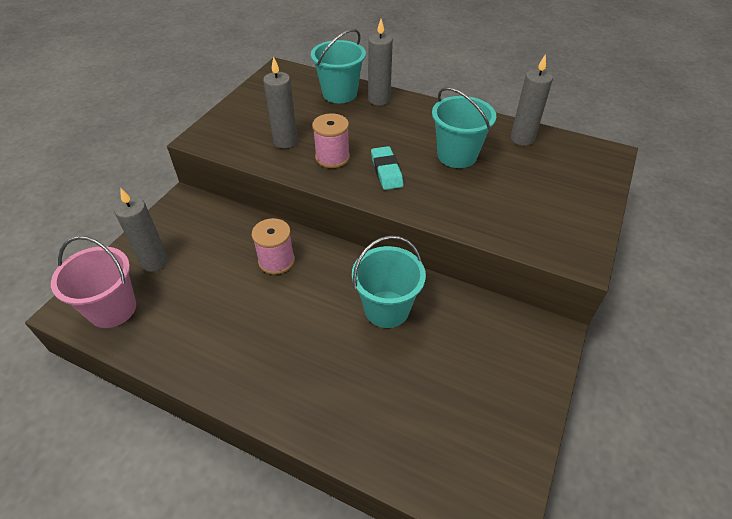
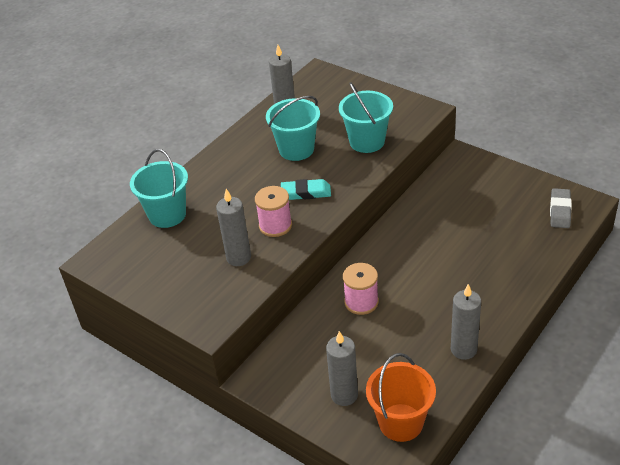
camera: 75 degrees left, 5 degrees down
(112, 309) = (401, 422): pink bucket -> orange bucket
(379, 100) = (191, 187): grey candle -> grey candle (463, 349)
(386, 309) = (427, 236): turquoise bucket -> turquoise bucket (367, 141)
(470, 470) = (560, 211): none -> grey eraser

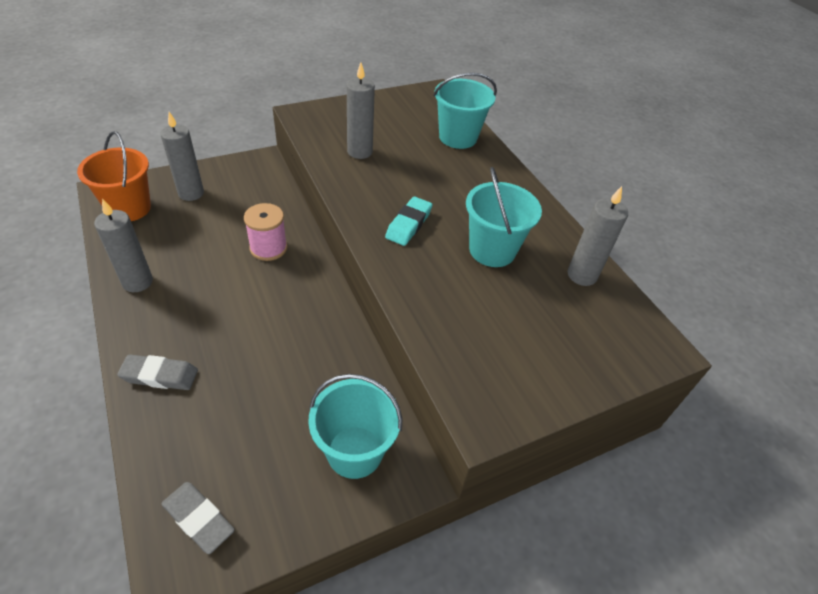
camera: 110 degrees right, 5 degrees up
(275, 225) = (379, 186): pink spool -> none
(367, 141) = (458, 315): turquoise bucket -> turquoise bucket (355, 452)
(513, 281) = (160, 375): none -> grey eraser

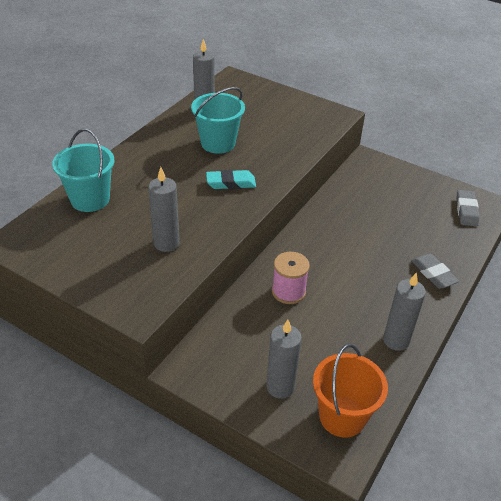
camera: 120 degrees left, 5 degrees down
(355, 452) = (378, 180): turquoise bucket -> none

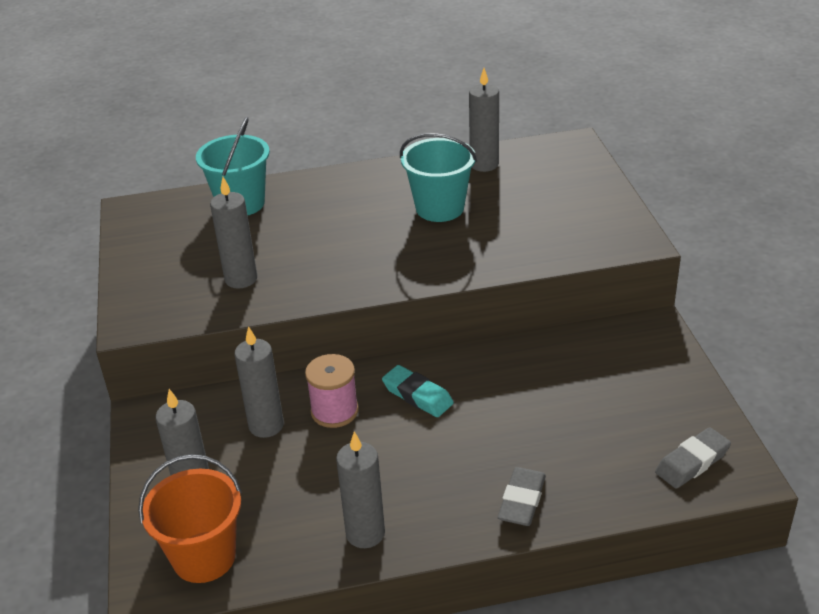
camera: 50 degrees right, 5 degrees down
(231, 183) = (387, 255): turquoise eraser -> turquoise eraser (417, 395)
(265, 324) = (266, 425): none -> grey candle

